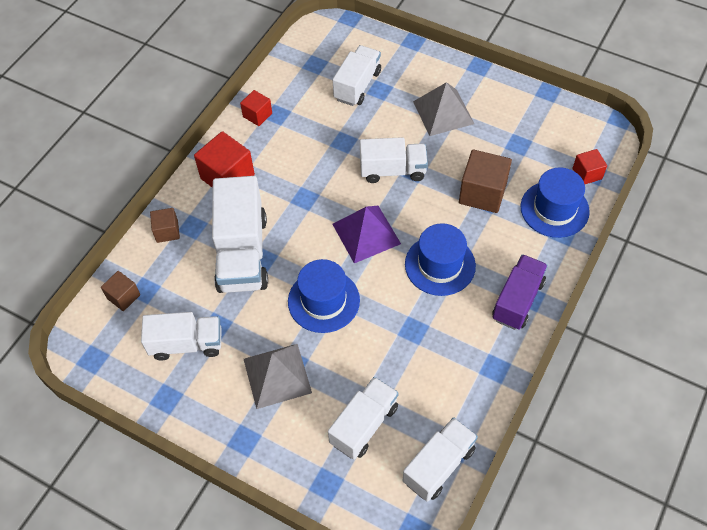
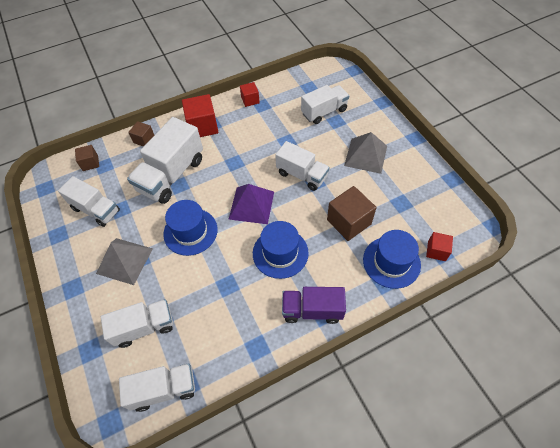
camera: 35 degrees right, 0 degrees up
(518, 300) = (312, 310): purple truck -> purple truck turned 150 degrees counterclockwise

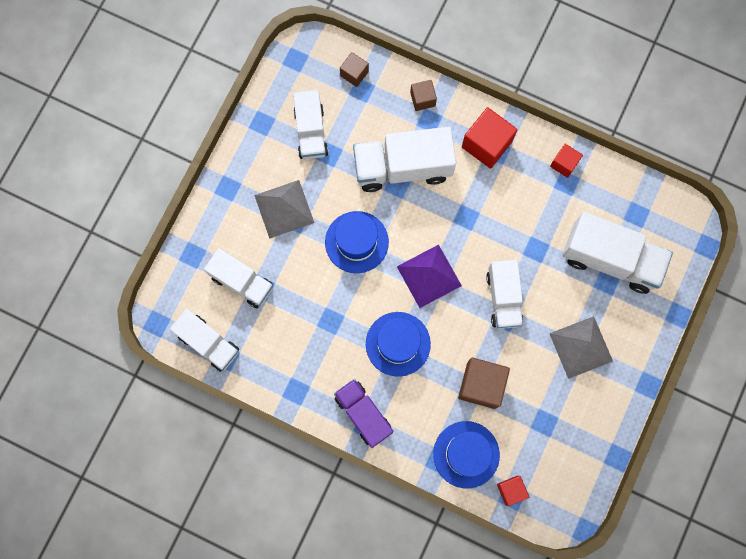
camera: 50 degrees right, 20 degrees up
(324, 112) = (610, 259): white truck -> white truck, size x1.53

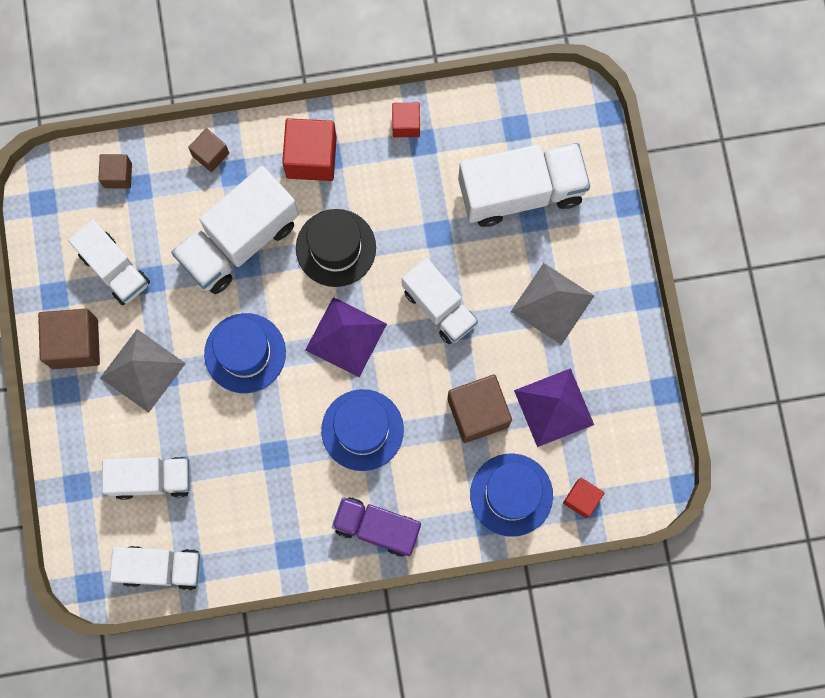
camera: 35 degrees left, 0 degrees up
(253, 163) = (75, 344): none -> brown cube
(462, 213) = (336, 248): none -> black hat
(534, 416) = (554, 407): none -> purple pyramid

